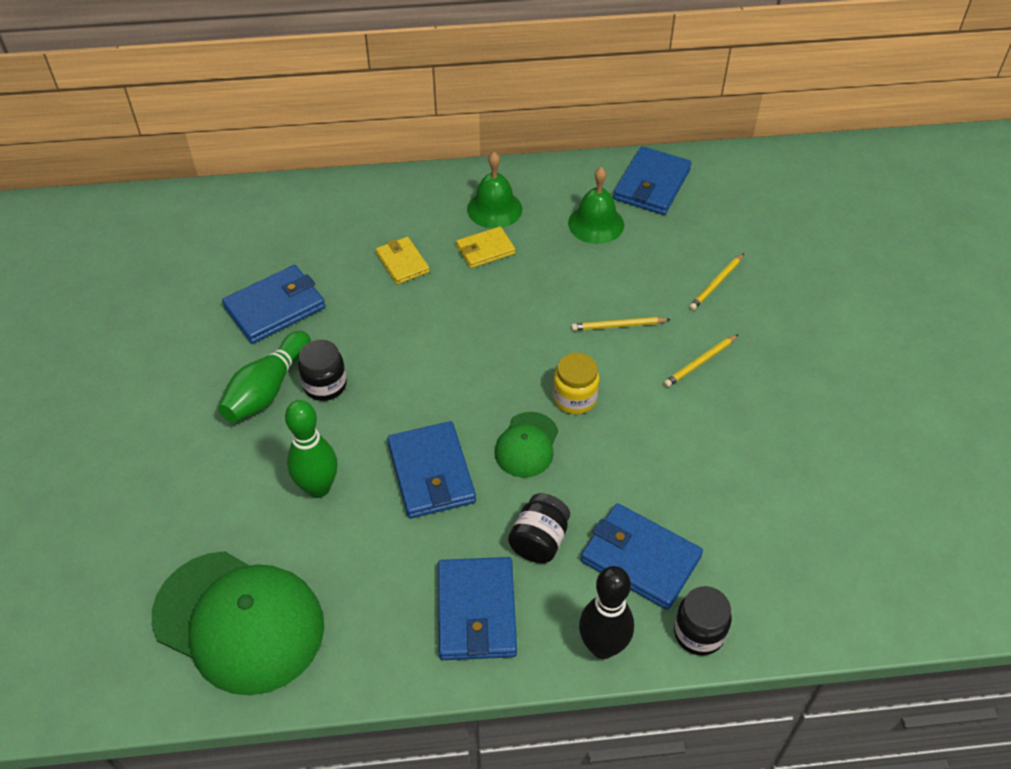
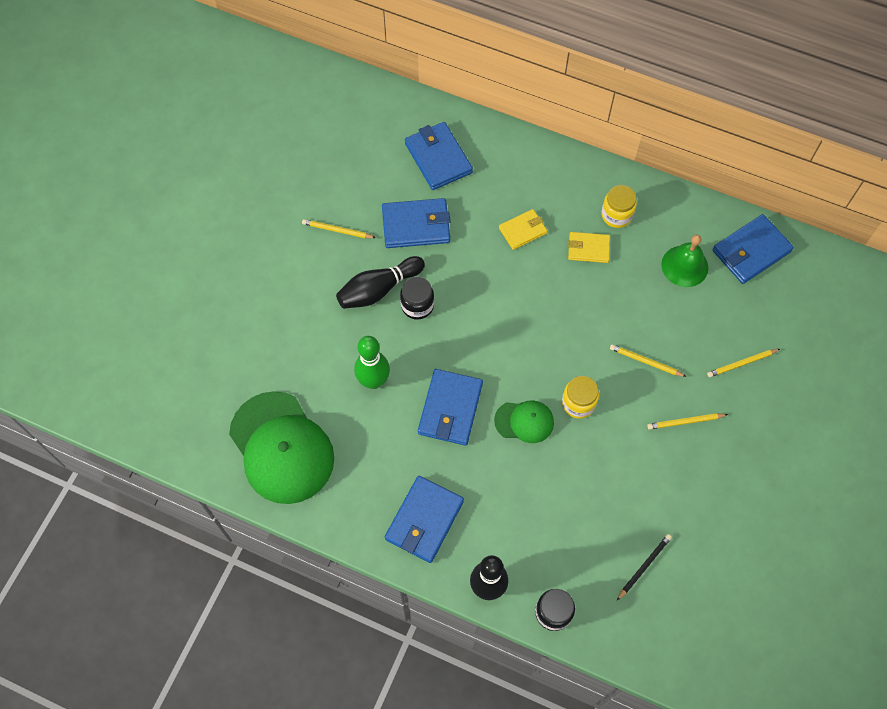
camera: 30 degrees right, 15 degrees up
(180, 352) = (337, 230): none -> yellow pencil
(267, 389) = (379, 289): green bowling pin -> black bowling pin
(402, 263) = (523, 230): yellow wallet -> yellow wallet turned 60 degrees clockwise
(494, 209) = (616, 215): green bell -> yellow jar
(527, 445) = (524, 421): green cap -> green cap turned 135 degrees counterclockwise
(539, 541) = (491, 494): black jar -> none
(640, 559) = (548, 543): blue wallet -> blue wallet (438, 158)
(762, 527) = (644, 566): none -> black pencil

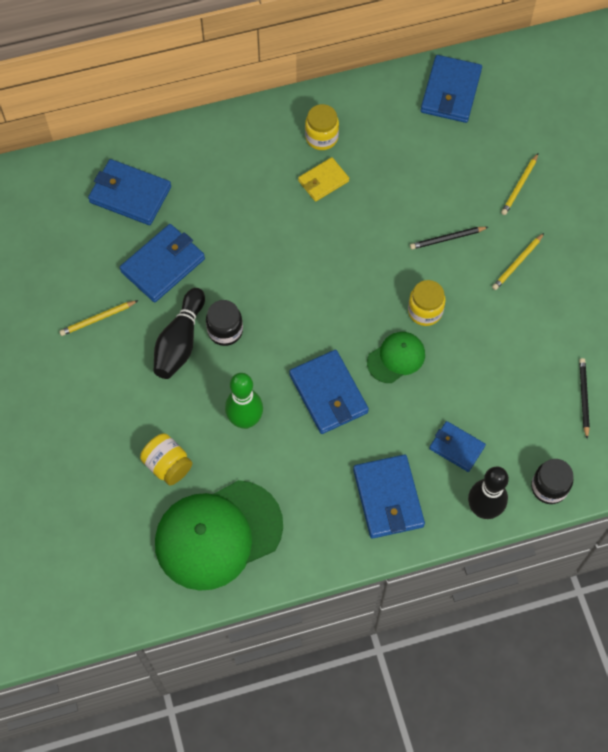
camera: 40 degrees left, 0 degrees up
(281, 448) = (218, 535): green cap -> green cap turned 135 degrees clockwise
(292, 370) = (168, 465): none -> yellow jar
(509, 524) = (456, 447): none -> blue wallet
(523, 230) = (257, 204): yellow wallet -> none
(646, 361) = (447, 238): yellow pencil -> black pencil
(684, 266) = (410, 140): green bell -> none

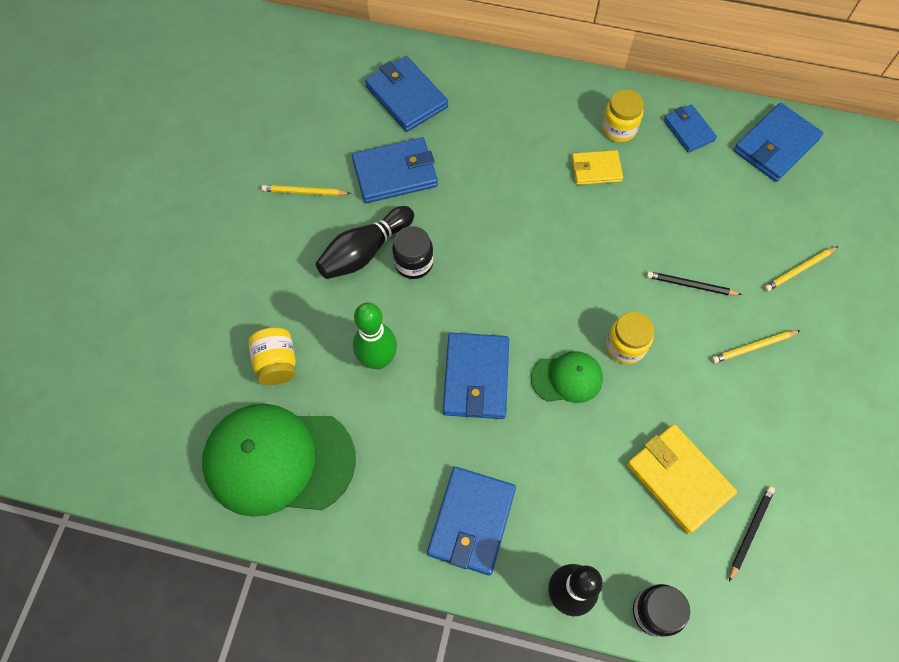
camera: 30 degrees right, 0 degrees up
(456, 447) = (576, 508): blue wallet -> blue wallet (688, 130)
(516, 388) = (678, 479): none -> yellow wallet

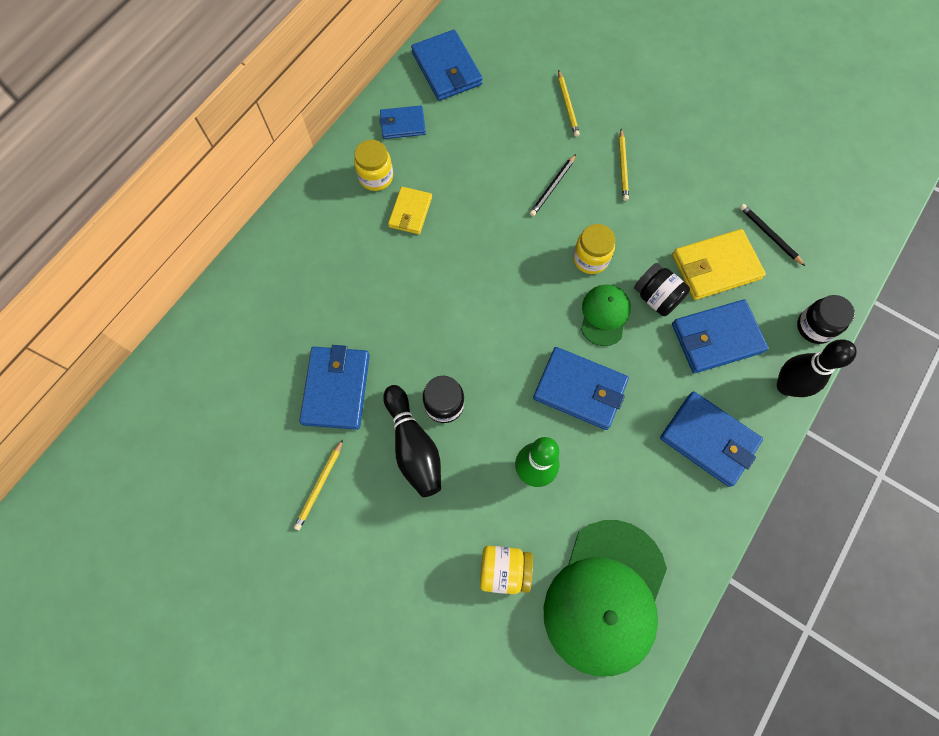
camera: 70 degrees left, 5 degrees up
(406, 97) = (249, 348): blue wallet -> blue wallet (716, 338)
(611, 425) = (656, 297): none -> black jar

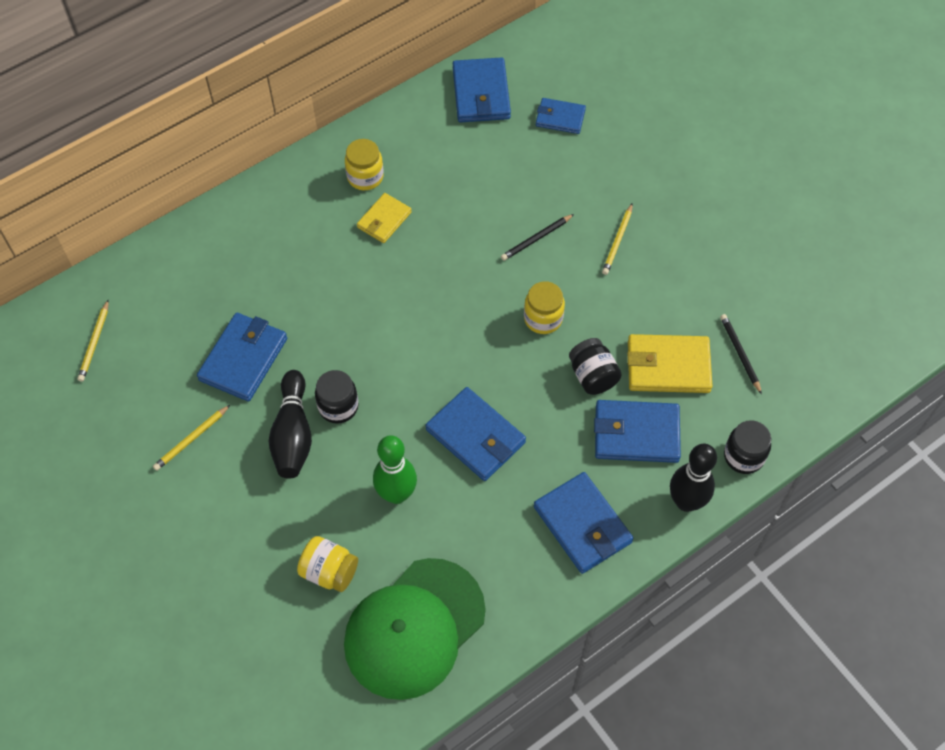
camera: 20 degrees right, 10 degrees down
(402, 124) = (413, 134): blue wallet -> blue wallet (560, 118)
(567, 105) = (588, 164): yellow pencil -> yellow pencil (94, 342)
(604, 315) = (532, 376): green cap -> none

